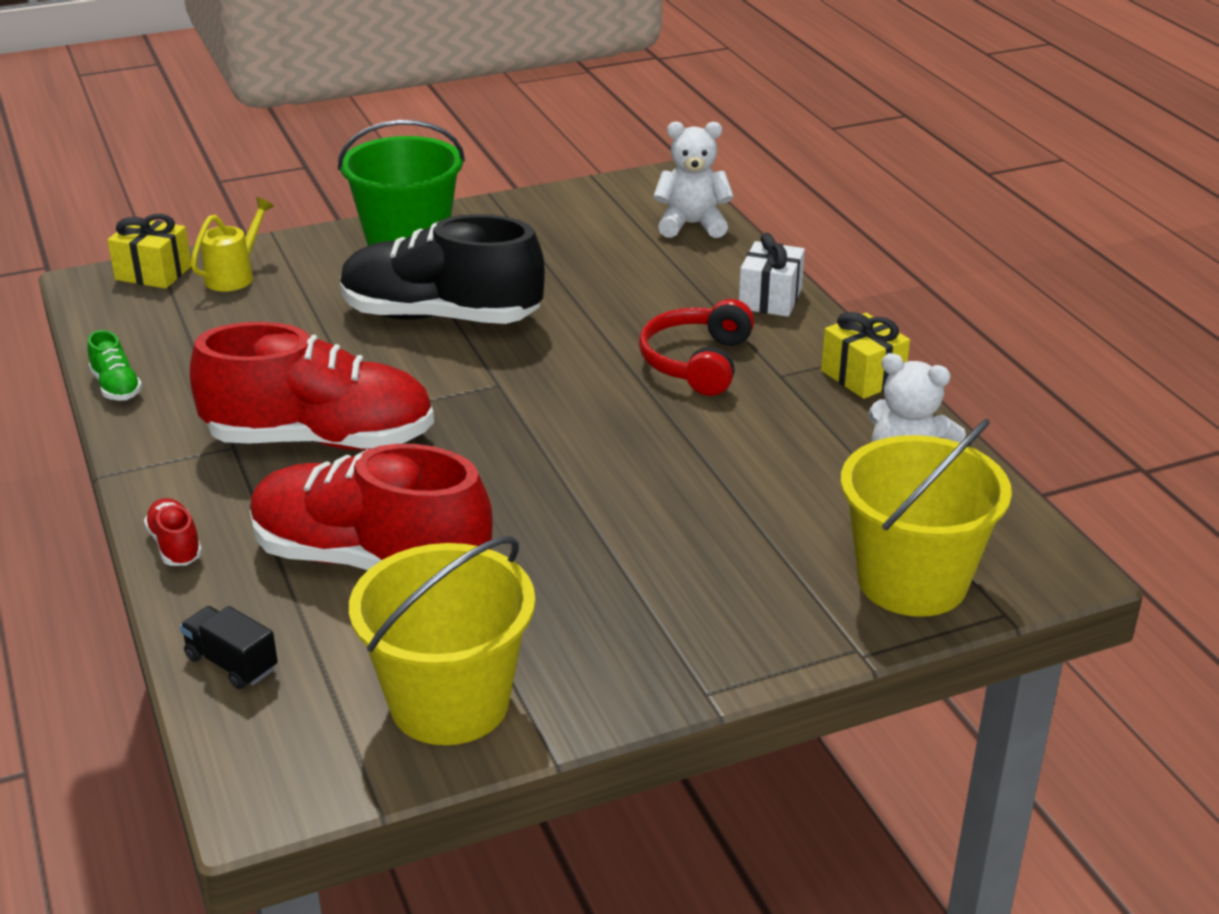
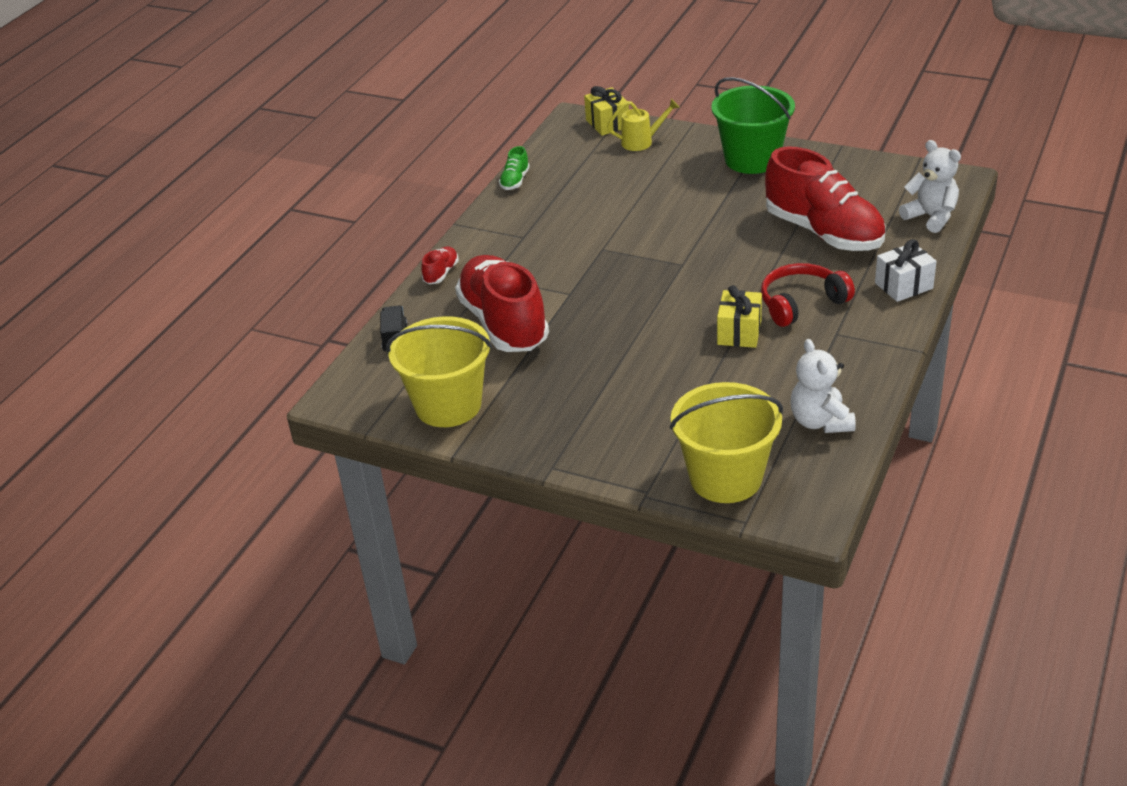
camera: 50 degrees right, 5 degrees up
(321, 440) = (562, 253): red shoe -> red shoe (824, 232)
(441, 317) = (707, 212): black shoe -> none
(862, 376) = (882, 358): yellow gift -> yellow gift (739, 332)

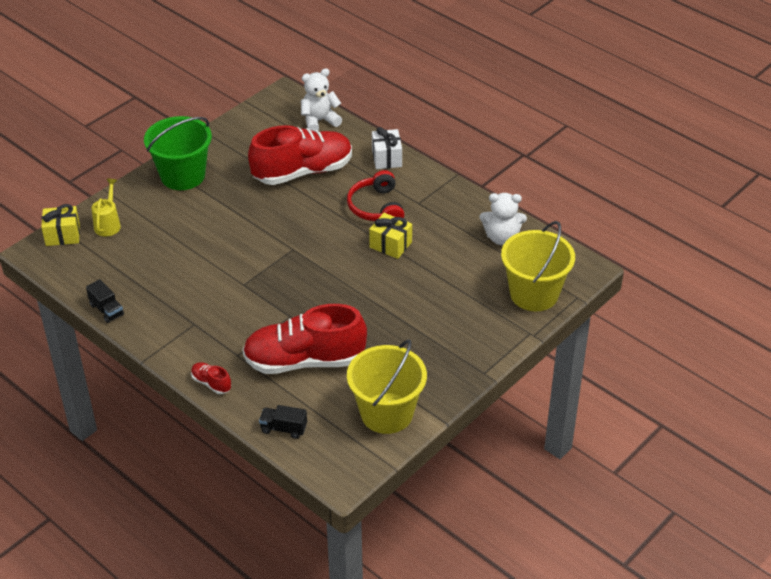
camera: 75 degrees left, 5 degrees up
(515, 181) = (106, 310): green shoe -> black truck

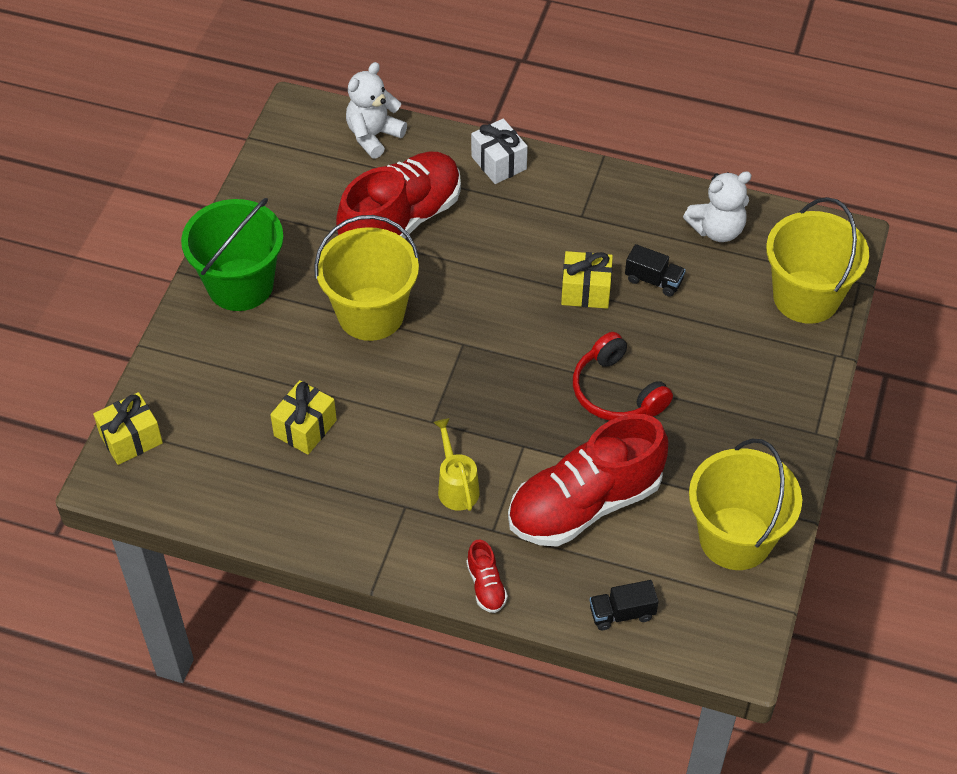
camera: 25 degrees left, 10 degrees up
(106, 310) = (271, 531): black truck -> black truck (653, 280)
(108, 224) = (185, 398): yellow watering can -> yellow watering can (456, 486)
(165, 262) = (305, 428): none -> yellow gift
(211, 383) = (486, 585): red shoe -> red shoe turned 120 degrees counterclockwise
(248, 215) = (371, 314): none -> yellow bucket
(376, 207) = (532, 241): red headphones -> red headphones (616, 392)

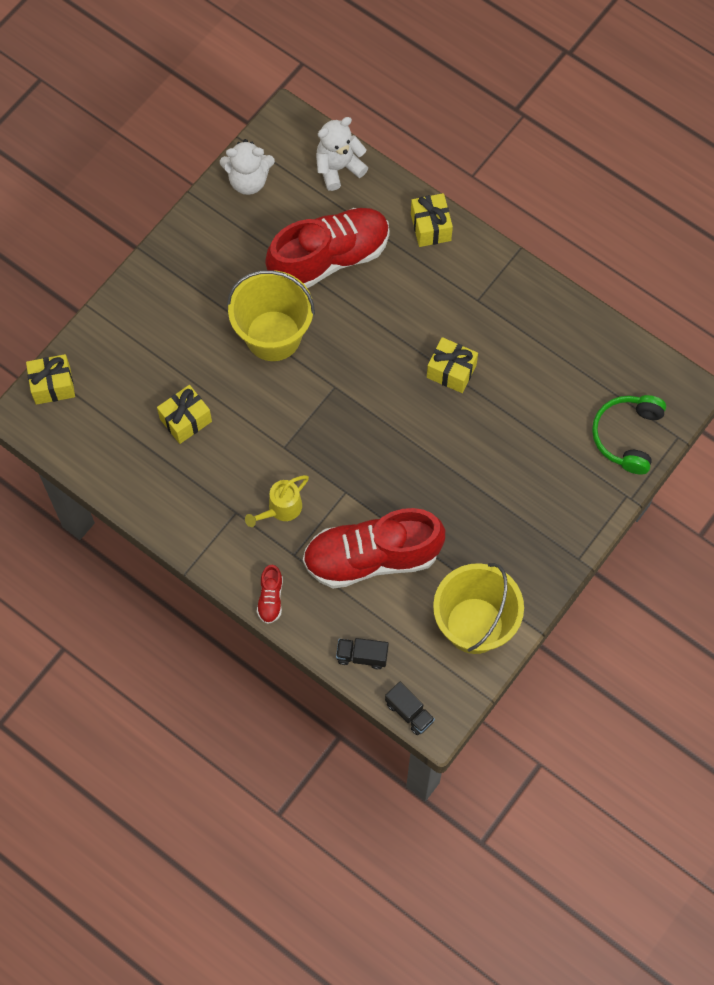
camera: 20 degrees right, 15 degrees up
(240, 285) = (181, 275): green bucket -> none
(456, 486) = (281, 509): yellow watering can -> yellow watering can turned 135 degrees counterclockwise
(499, 163) = (430, 227): white gift -> yellow gift
(616, 392) = (437, 470): red headphones -> none
(653, 280) = (510, 380): black truck -> black truck (409, 712)
(717, 230) = (583, 349): white teddy bear -> white teddy bear (248, 180)
(806, 297) = (627, 436): yellow bucket -> green headphones

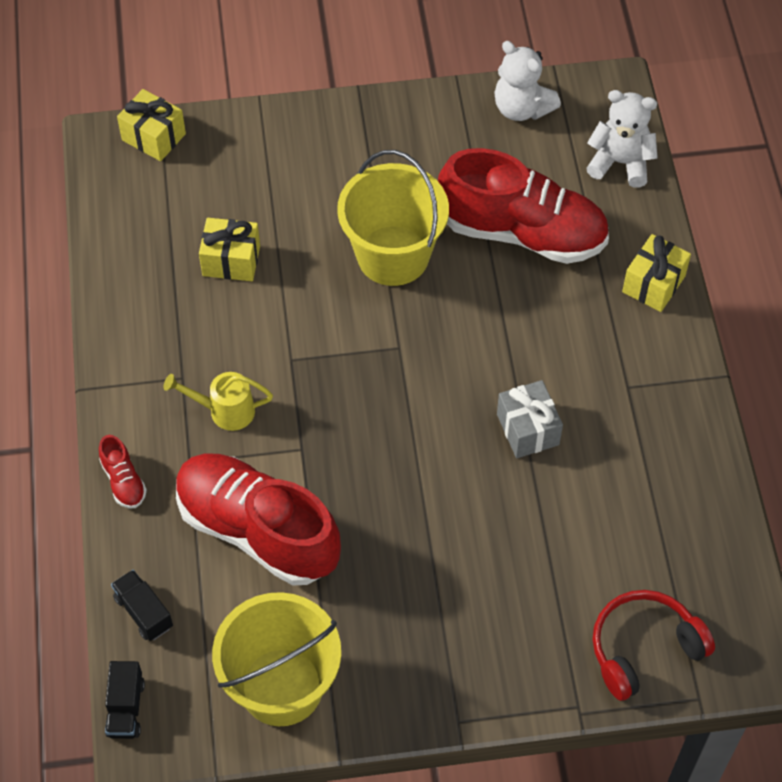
camera: 45 degrees right, 10 degrees down
(270, 598) = (123, 481): red shoe -> red shoe turned 75 degrees counterclockwise
(451, 371) = (527, 429): yellow gift -> grey gift
(627, 436) = (644, 648): green headphones -> red headphones

